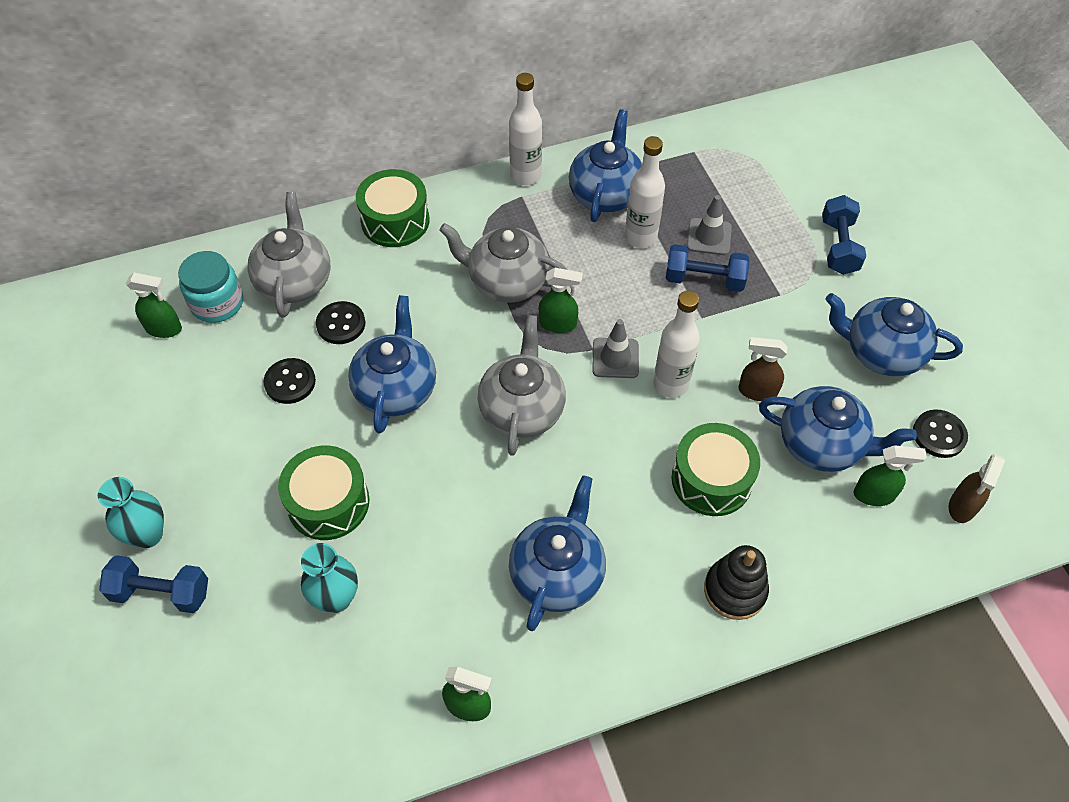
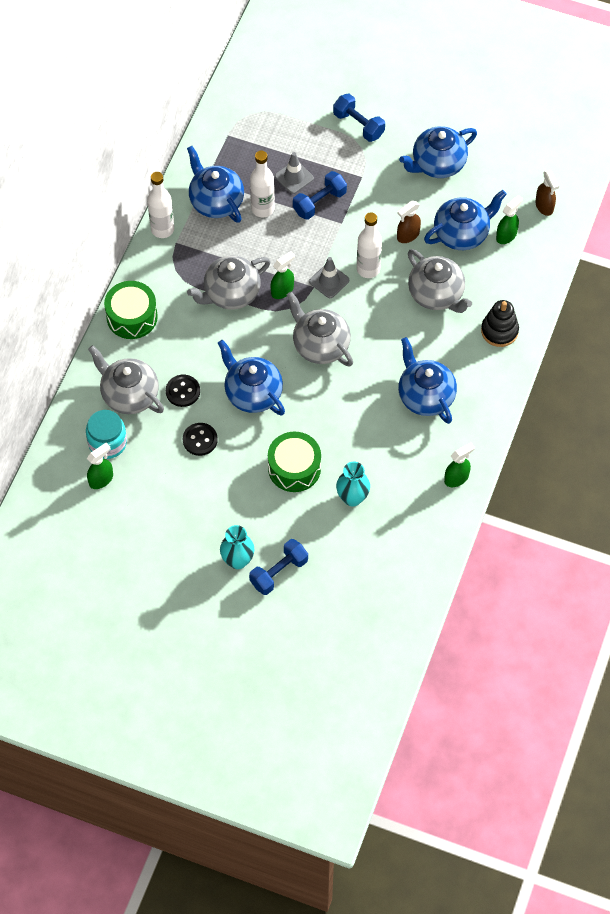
camera: 50 degrees left, 5 degrees up
(711, 479) = (436, 294): green drum -> grey teapot
(939, 435) = (502, 182): black button -> none

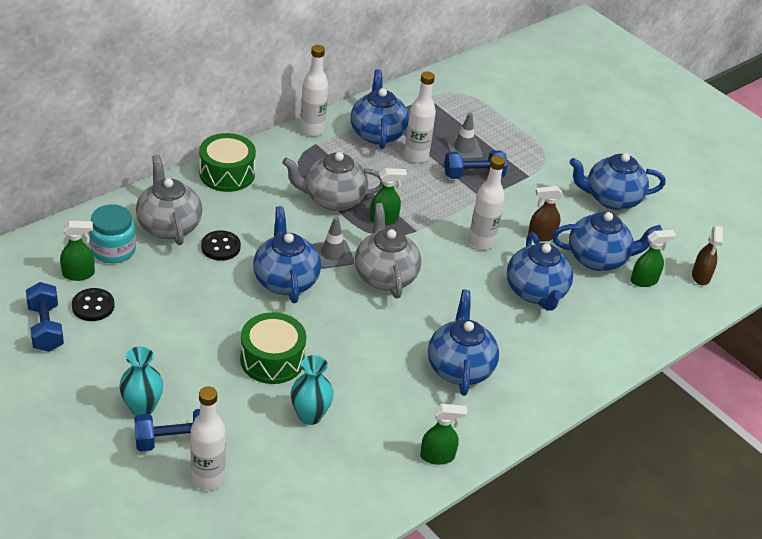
camera: 25 degrees right, 20 degrees down
(200, 440) = (201, 290): black button -> black button (93, 306)
(322, 586) = (208, 478): none -> white bottle
(329, 281) = (435, 233): grey traffic cone -> grey traffic cone (333, 254)
(358, 125) = (554, 141): blue dumbbell -> blue dumbbell (46, 328)
(436, 294) = (536, 292): grey teapot -> blue teapot
(499, 331) = (581, 352): black stacking toy -> none

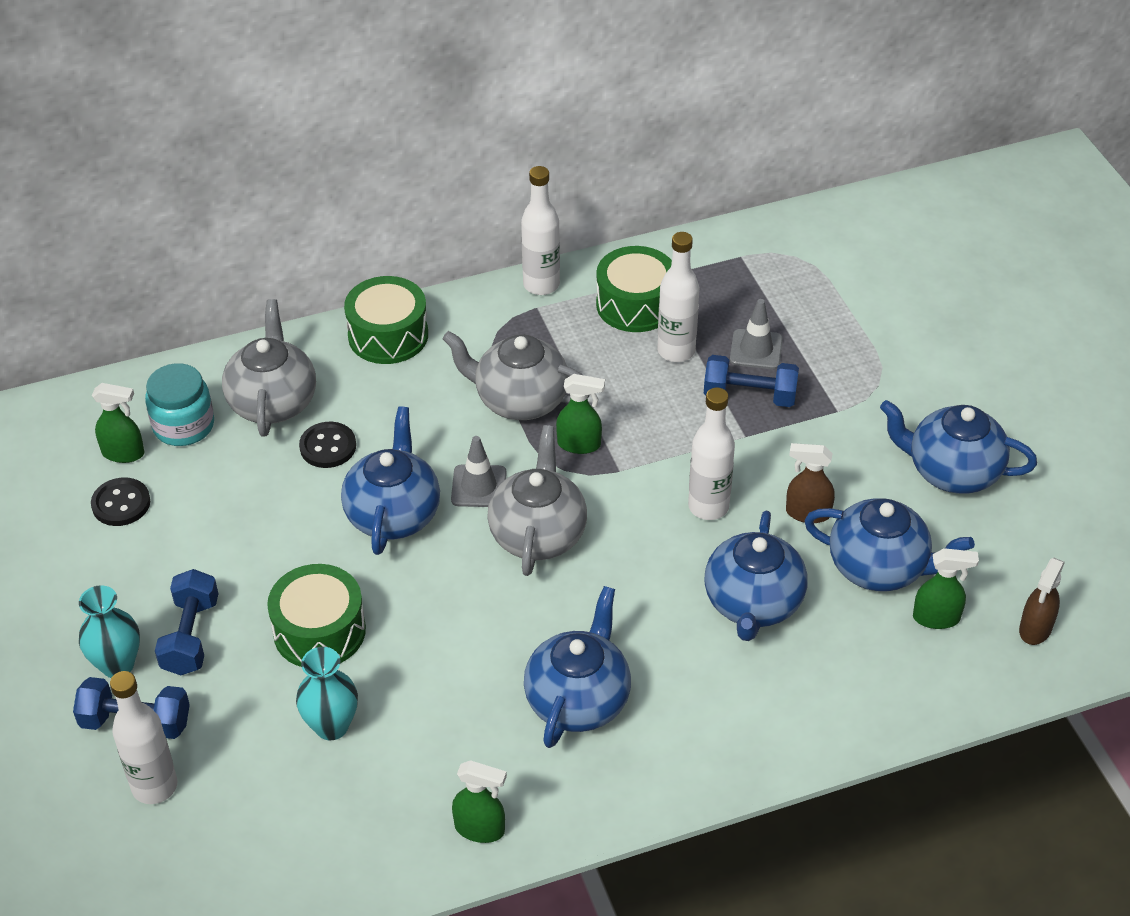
camera: 25 degrees right, 5 degrees up
(46, 328) = (48, 524): blue dumbbell -> blue dumbbell (191, 636)
(377, 133) = (635, 304): blue teapot -> green drum

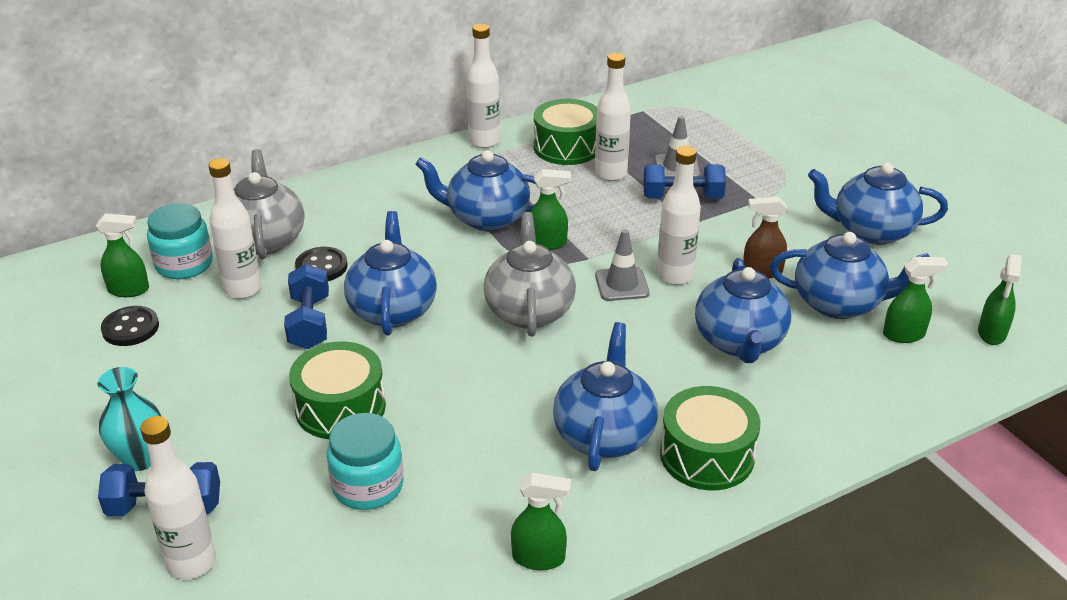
camera: 10 degrees left, 10 degrees down
(191, 636) = (213, 426): blue dumbbell -> blue dumbbell (309, 322)
(241, 467) = (242, 289): none -> white bottle
(331, 726) = (368, 486): turquoise vase -> turquoise jar
(388, 335) = (360, 185): green drum -> green drum (707, 455)
(479, 486) = (466, 281): grey traffic cone -> grey traffic cone (622, 284)
(519, 400) = (486, 218): grey teapot -> blue teapot
(1035, 629) = (991, 333): brown spray bottle -> green spray bottle

